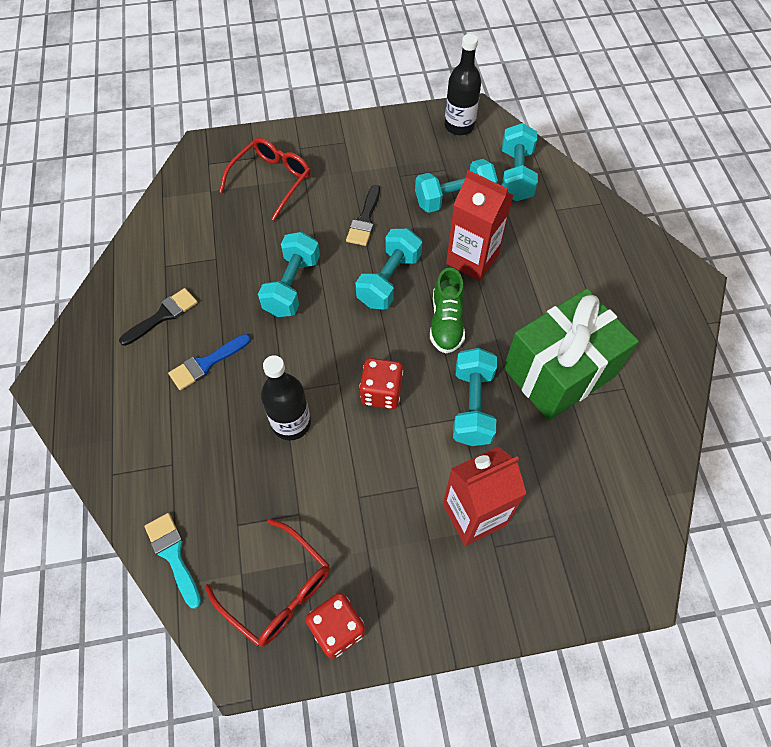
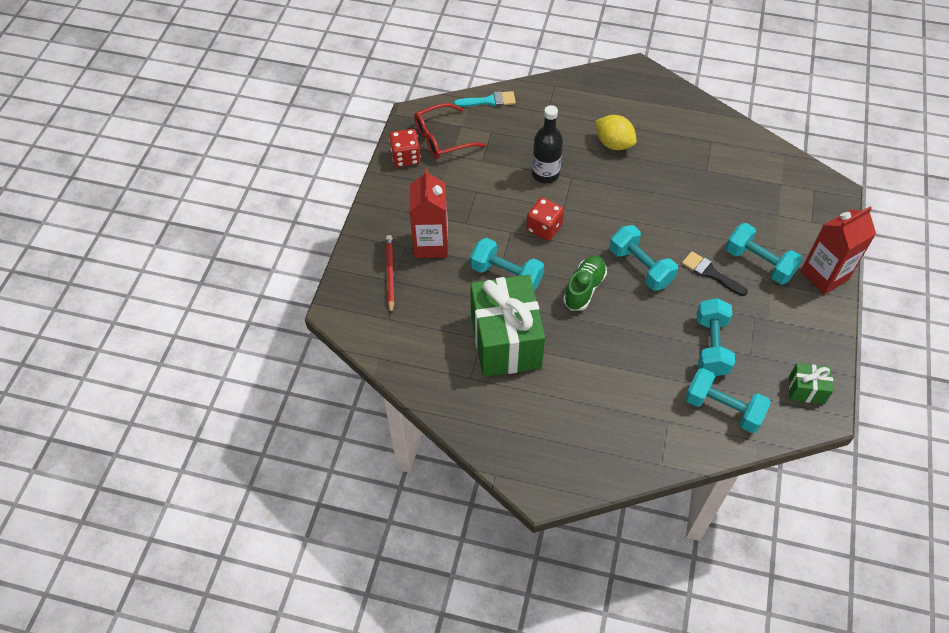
camera: 115 degrees right, 5 degrees down
(163, 316) = (664, 131): black brush -> none
(206, 363) = (613, 144): blue brush -> yellow lemon
(271, 180) = (779, 225): red glasses -> none
(292, 286) = (660, 207): turquoise dumbbell -> turquoise dumbbell (759, 263)
(446, 322) = (584, 288): green shoe -> green shoe turned 90 degrees clockwise
(459, 126) = (806, 390): black bottle -> green gift
(472, 259) = (638, 331): red carton -> red carton (824, 276)
(547, 544) = (390, 274): none -> red pencil

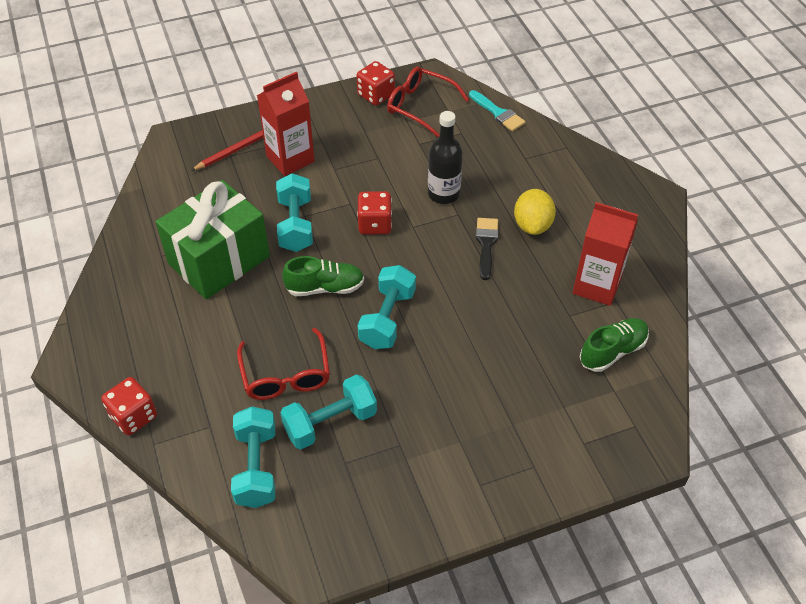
camera: 55 degrees right, 5 degrees down
(626, 467) = (133, 416): none -> red dice
(651, 352) = (286, 375): none -> red glasses
(710, 273) = (428, 380): black brush -> black brush (486, 244)
(750, 166) = (612, 351): none -> green shoe
(759, 263) = (477, 418): turquoise dumbbell -> none
(806, 390) = (334, 536): green gift -> none
(824, 276) = (512, 488): red carton -> red carton (597, 285)

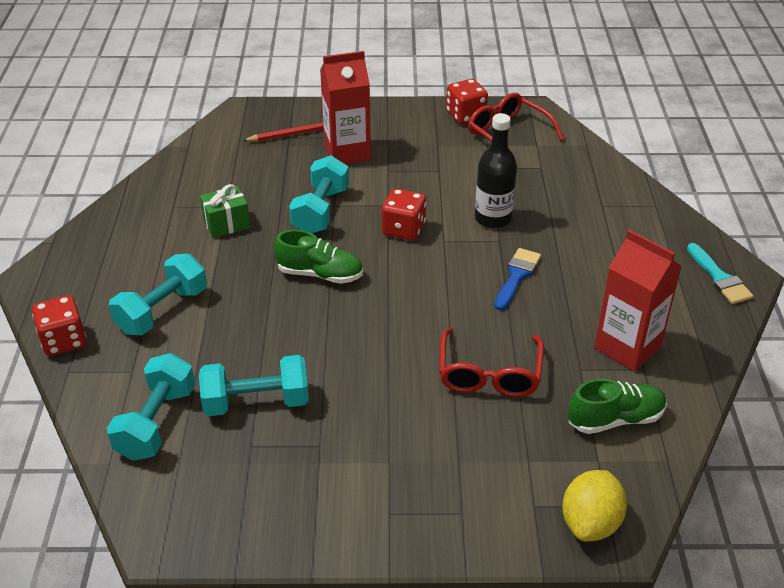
camera: 20 degrees right, 10 degrees down
(219, 260) = (226, 224): green gift -> green gift, size x0.45
(286, 375) = (235, 344): red glasses -> red glasses (489, 374)
(387, 319) = (370, 320): turquoise dumbbell -> turquoise dumbbell (162, 311)
(486, 244) = (516, 276): black brush -> blue brush
(498, 113) = (591, 158): turquoise brush -> turquoise brush (719, 278)
(532, 225) = (579, 270): yellow lemon -> yellow lemon (590, 523)

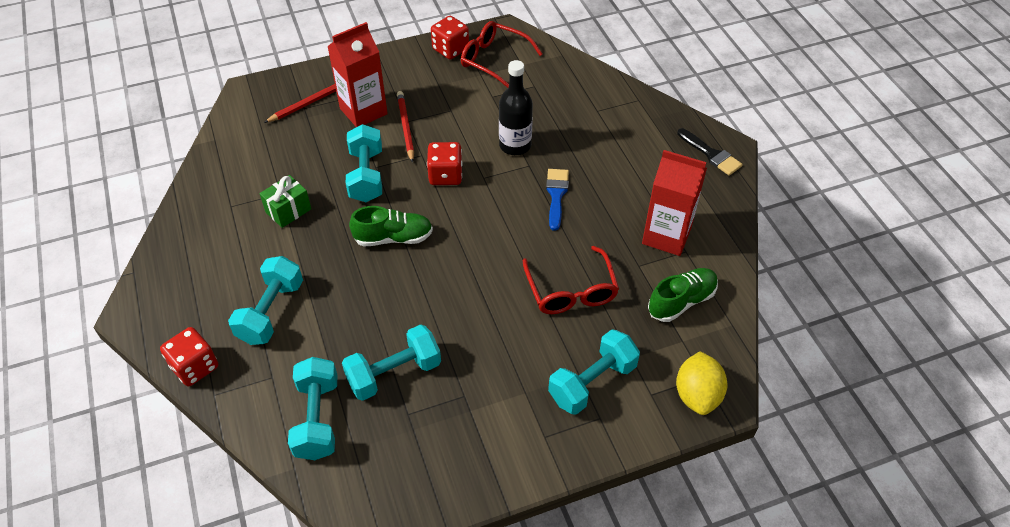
camera: 20 degrees left, 10 degrees up
(383, 176) = (406, 127): none -> red pencil
(470, 473) = (592, 382): none -> turquoise dumbbell
(719, 278) = (711, 154): turquoise brush -> black brush

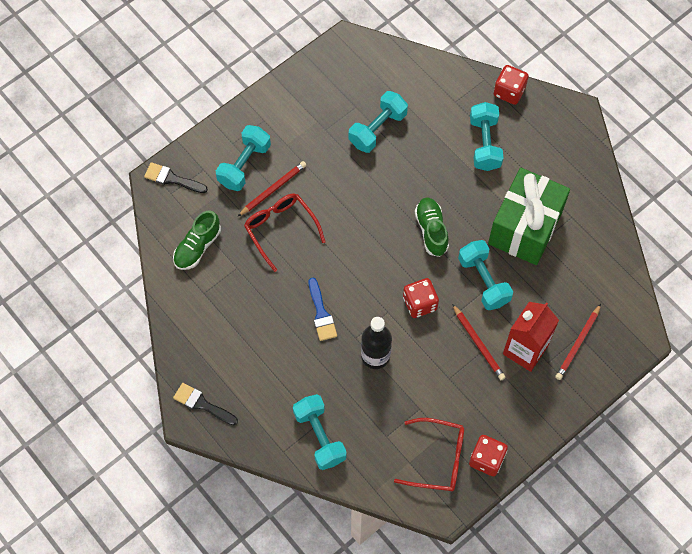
camera: 160 degrees right, 15 degrees up
(288, 210) = (525, 227): green gift -> green gift, size x2.23
(317, 419) = (411, 86): turquoise dumbbell -> turquoise dumbbell (319, 436)
(393, 238) = (431, 230): green shoe -> green shoe turned 105 degrees clockwise
(564, 340) = (273, 189): none -> red pencil
(666, 236) = (222, 302): red carton -> none
(697, 395) = (172, 179): yellow lemon -> black brush

